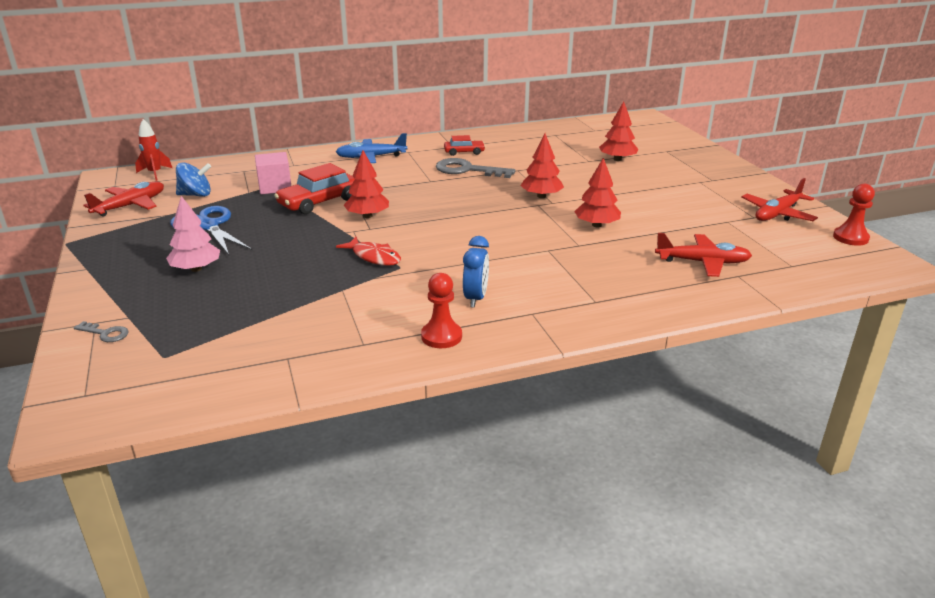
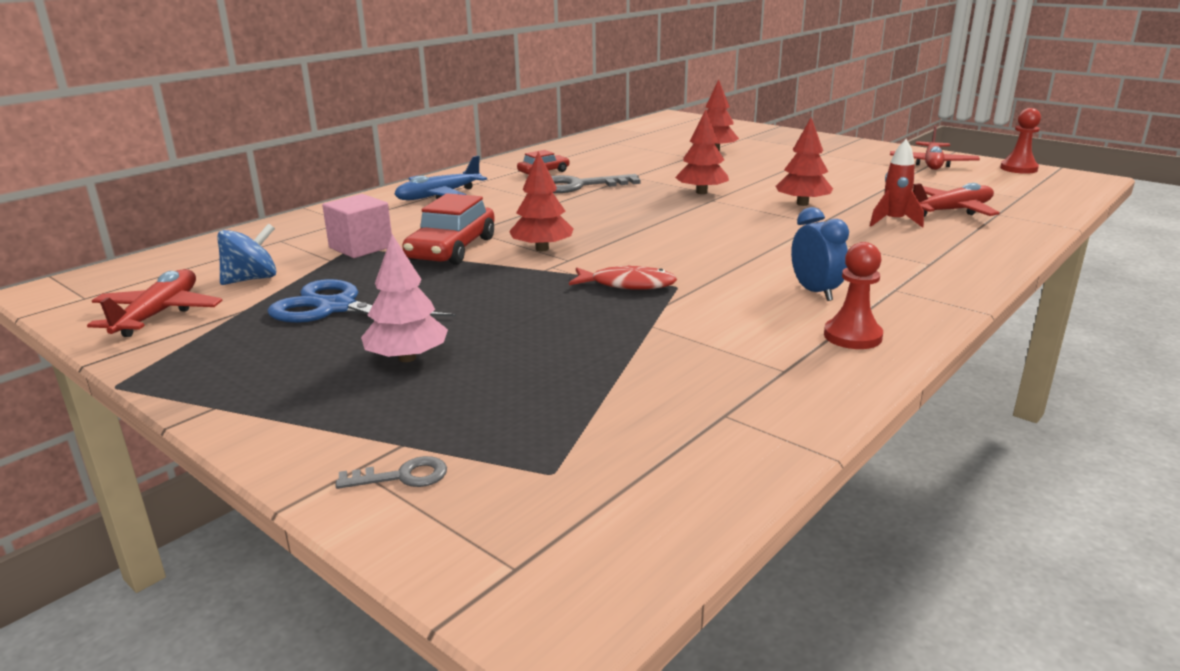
camera: 30 degrees left, 5 degrees down
(155, 173) = (135, 270): red rocket -> red rocket (893, 222)

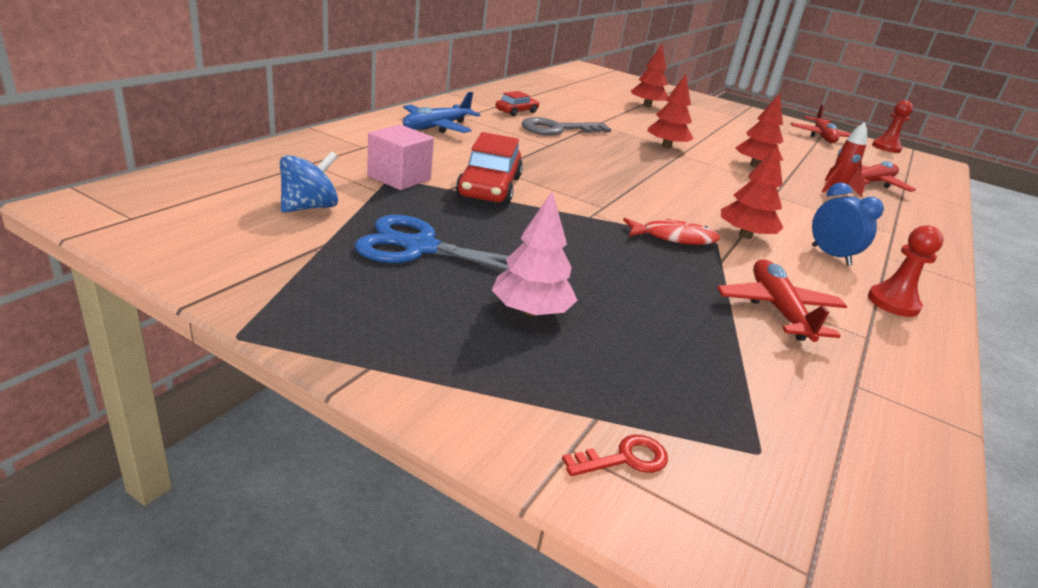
camera: 15 degrees left, 5 degrees up
(159, 314) = (232, 244): red plane -> red plane (778, 310)
(402, 476) = (624, 459): grey key -> red key
(542, 249) = (572, 193): red tree -> red tree (745, 235)

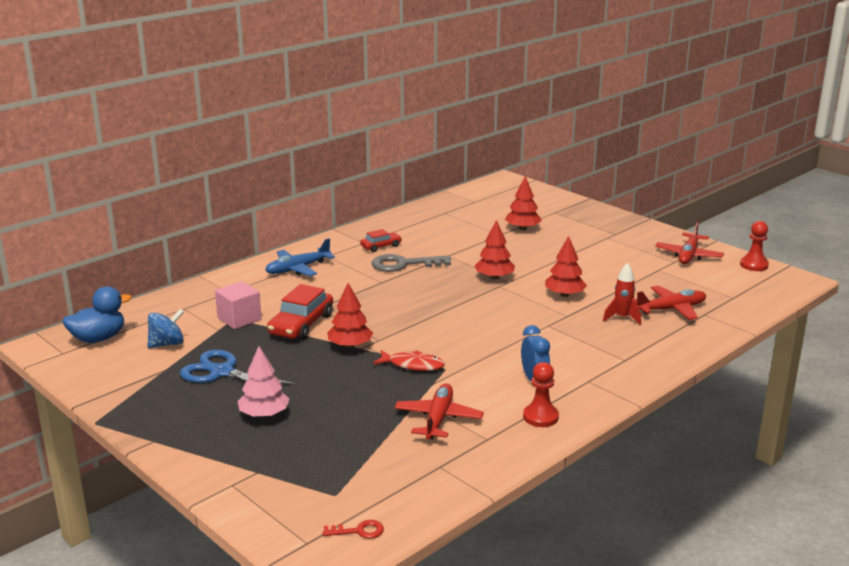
camera: 20 degrees right, 5 degrees down
(190, 198) = (98, 338): none -> blue duck
(624, 459) = (256, 491): red key -> red key (358, 531)
(745, 235) = (476, 363): red tree -> red tree (350, 345)

